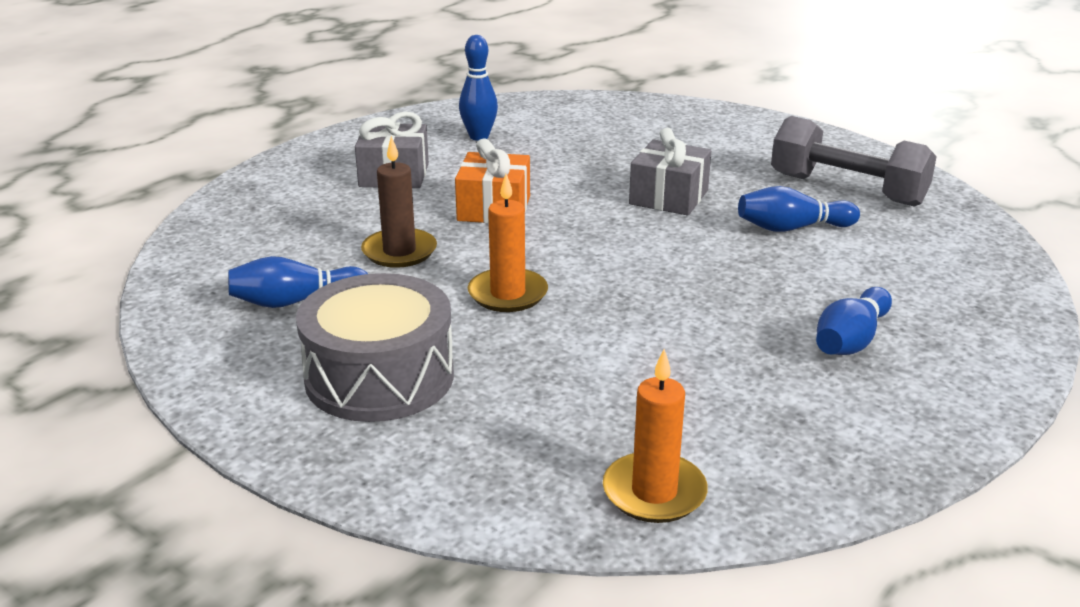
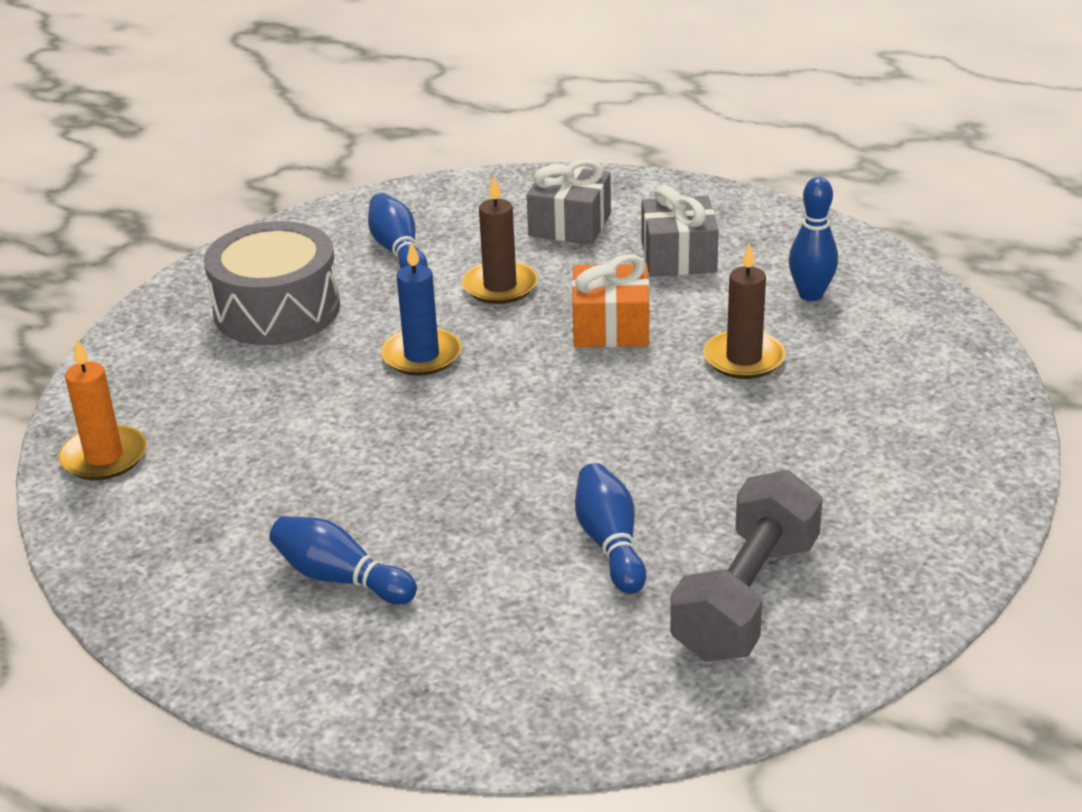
camera: 85 degrees right, 5 degrees up
(508, 294) = (421, 356): orange candle -> blue candle
(559, 165) = (744, 358): none -> brown candle
(669, 197) = (675, 444): grey gift -> grey gift (570, 225)

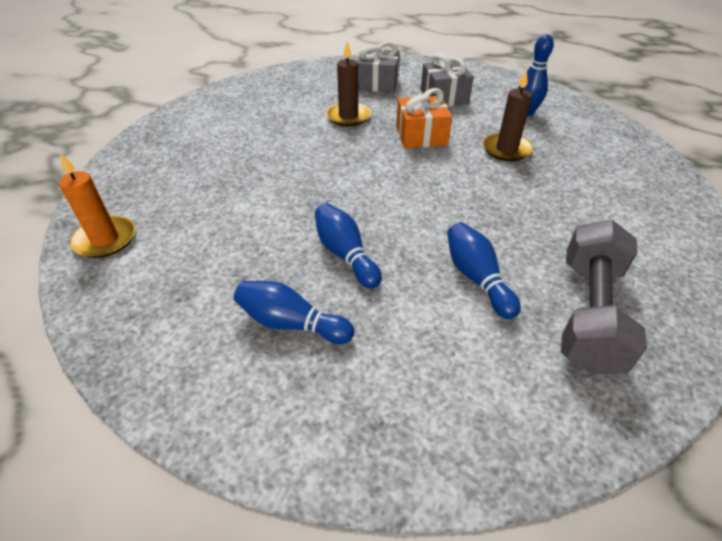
camera: 10 degrees left, 10 degrees up
(277, 310) = (216, 136): grey drum -> none
(398, 251) = (283, 100): blue bowling pin -> blue bowling pin (345, 254)
(421, 356) = (312, 158): blue candle -> none

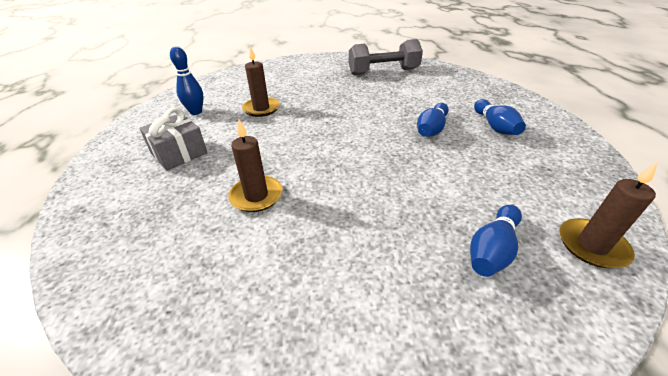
camera: 120 degrees left, 5 degrees down
(105, 239) = (592, 245): orange candle -> brown candle
(377, 83) = (155, 207): grey gift -> none
(421, 136) = (266, 144): orange gift -> none
(476, 278) = (395, 93): blue bowling pin -> blue bowling pin (492, 250)

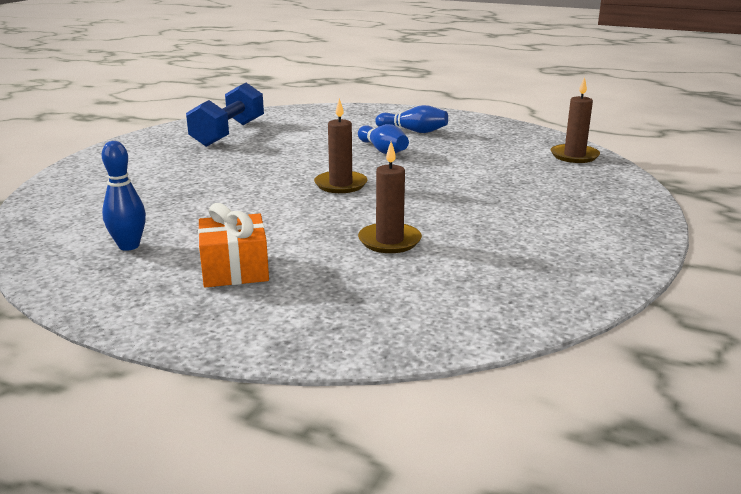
camera: 60 degrees left, 15 degrees down
(179, 153) = (235, 269): grey gift -> orange gift
(261, 109) = (200, 207): brown candle -> brown candle (340, 184)
(383, 72) = (228, 133): grey dumbbell -> blue dumbbell
(492, 250) = (552, 180): blue bowling pin -> none

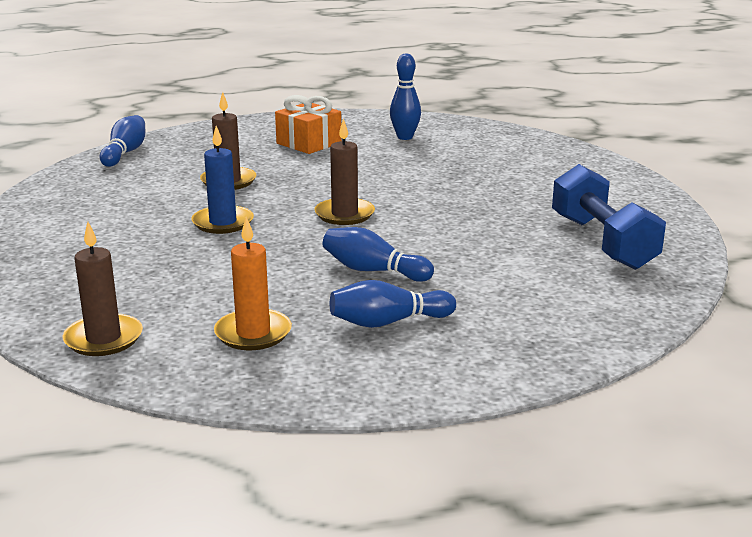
camera: 145 degrees right, 0 degrees up
(440, 202) = (223, 223): none -> blue candle
(466, 326) = (125, 153): none -> blue bowling pin
(488, 141) = (253, 333): none -> orange candle

